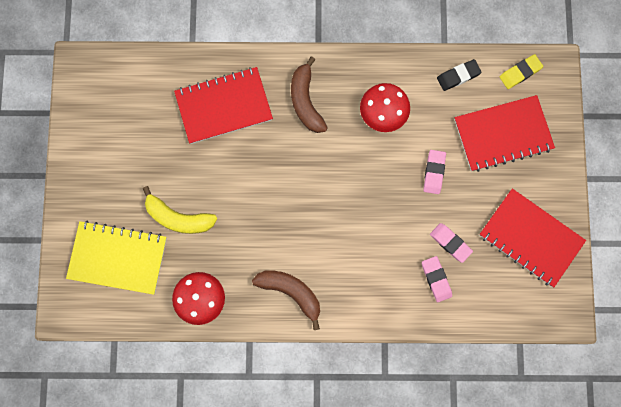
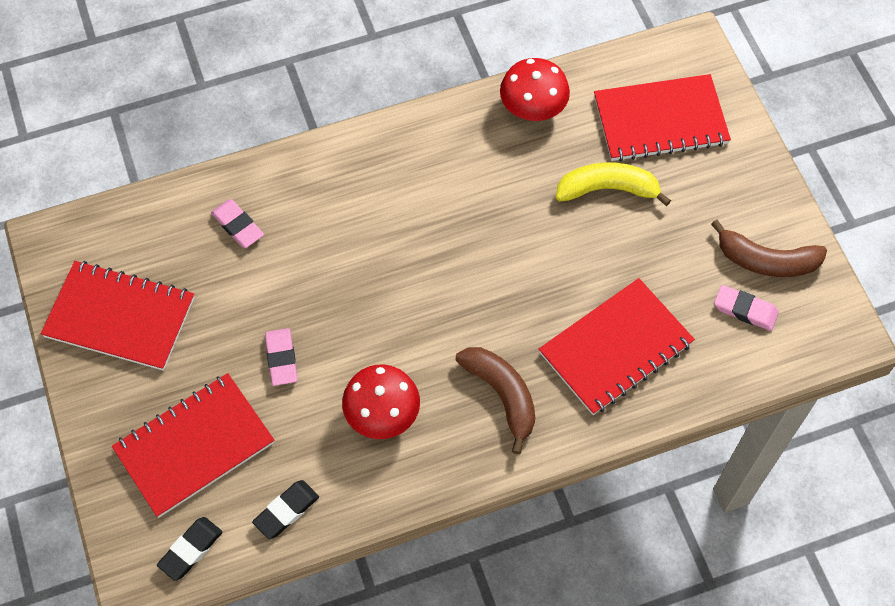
camera: 160 degrees right, 15 degrees down
(118, 258) = (660, 120): yellow notebook -> red notebook
(291, 292) = (423, 152): brown banana -> brown banana (766, 261)
(450, 243) = (231, 275): pink eraser -> pink eraser (745, 310)
(520, 73) = (190, 550): yellow eraser -> black eraser

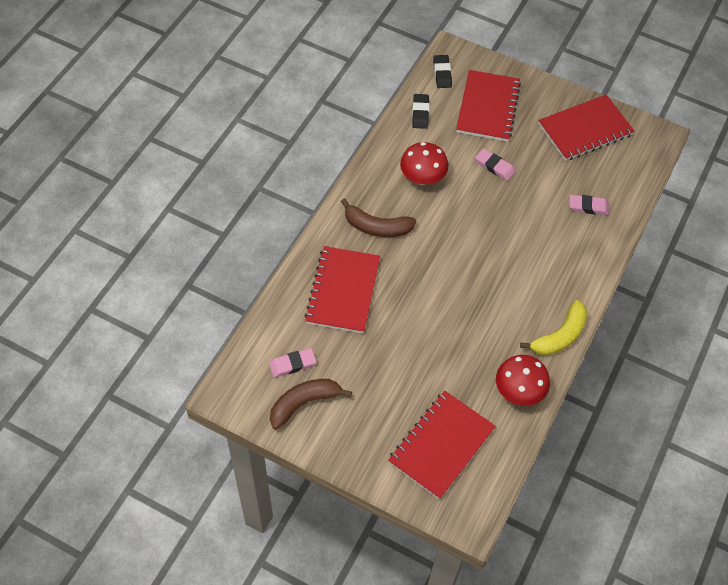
camera: 135 degrees right, 5 degrees down
(607, 189) = (429, 375): yellow banana -> yellow banana (560, 336)

